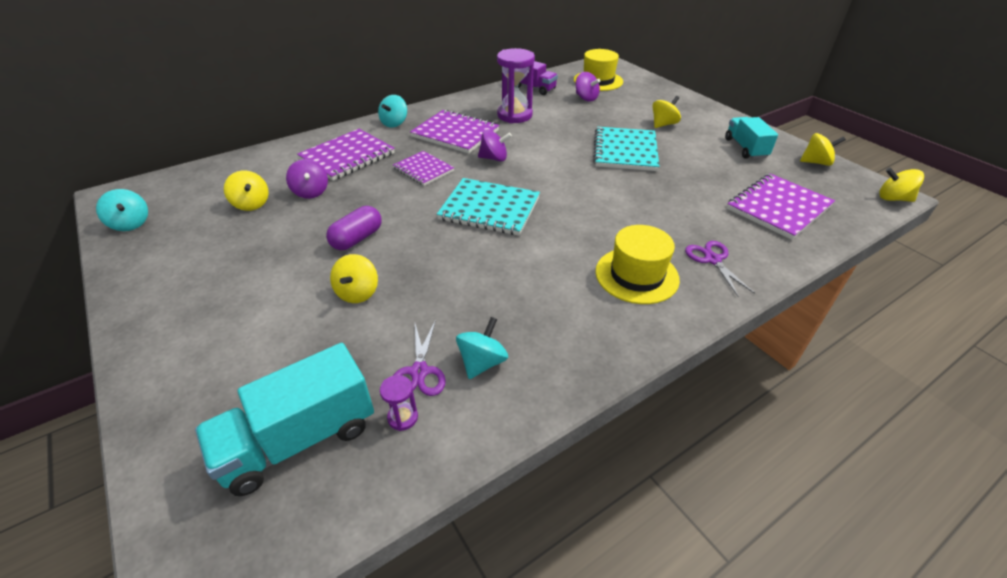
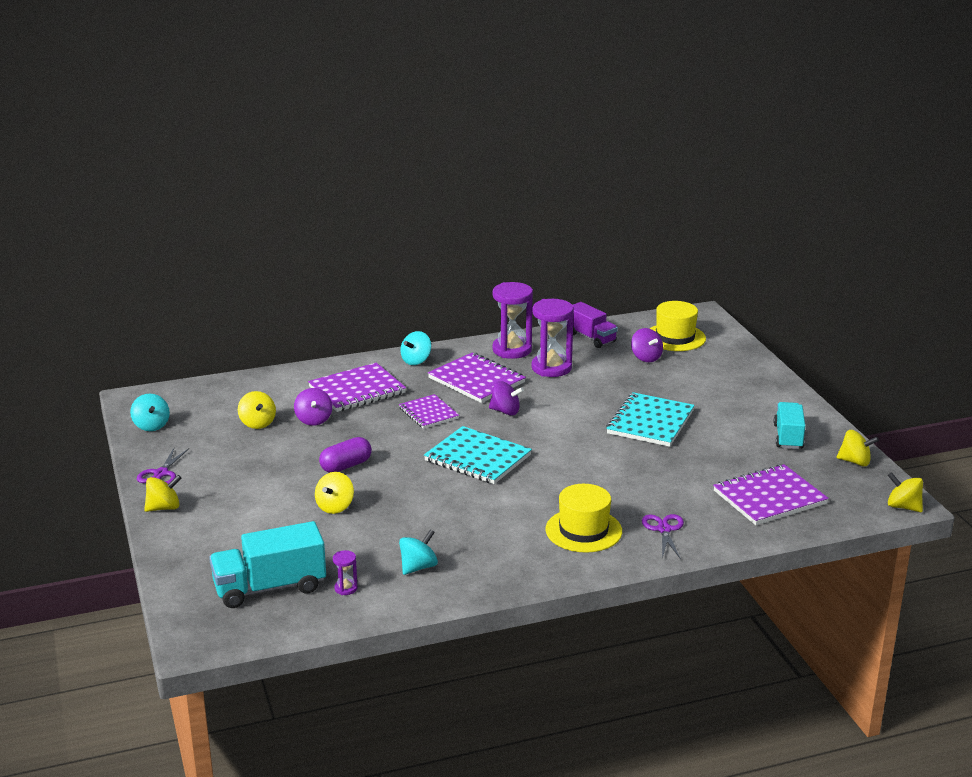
camera: 15 degrees right, 15 degrees down
(419, 371) = (367, 565): purple scissors -> purple scissors (161, 473)
(474, 105) = (512, 350): none -> purple hourglass
(663, 124) = (715, 399): yellow spinning top -> yellow spinning top (164, 508)

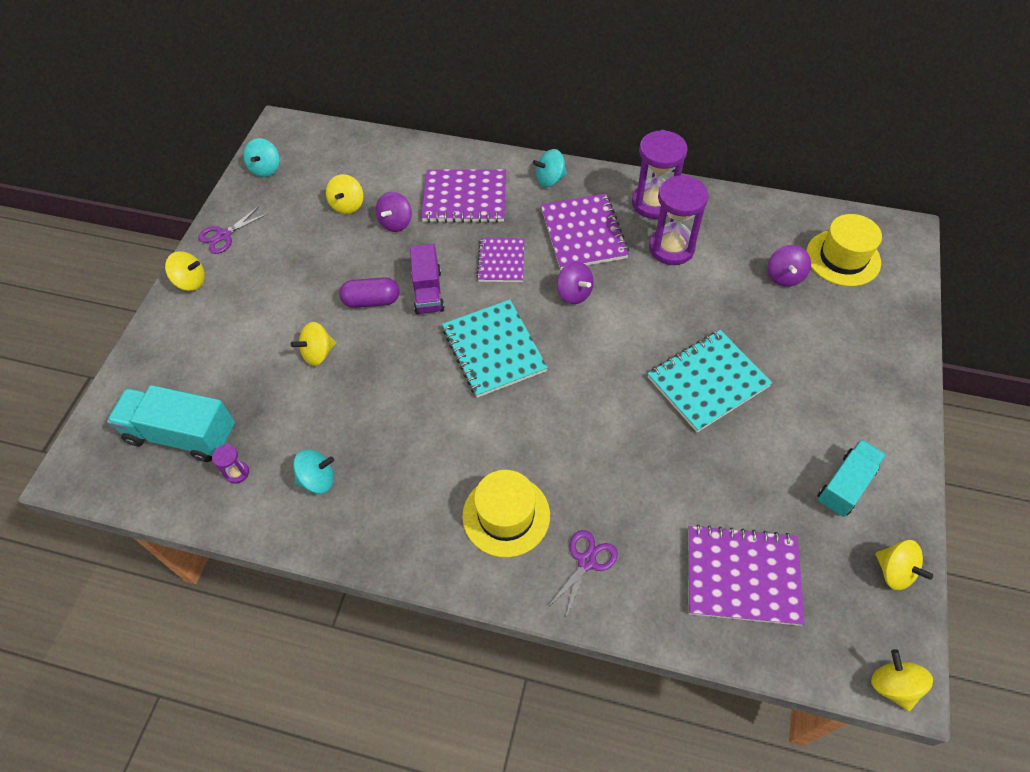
camera: 35 degrees right, 30 degrees up
(591, 338) = (749, 219): purple truck -> purple truck (428, 291)

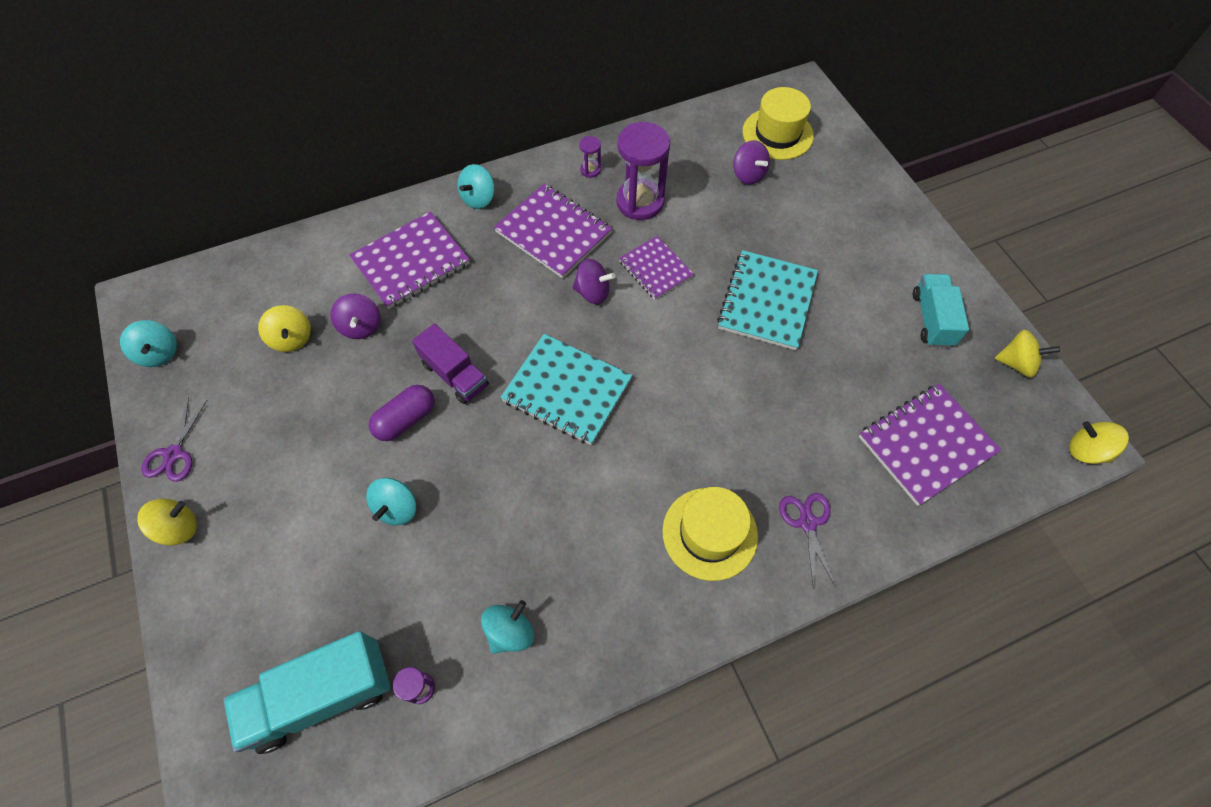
camera: 40 degrees left, 5 degrees up
(318, 353) = (397, 508): yellow spinning top -> turquoise spinning top
(501, 261) = (500, 303): purple notebook -> purple notebook (655, 269)
(653, 203) = (590, 170): purple hourglass -> purple hourglass, size x0.44

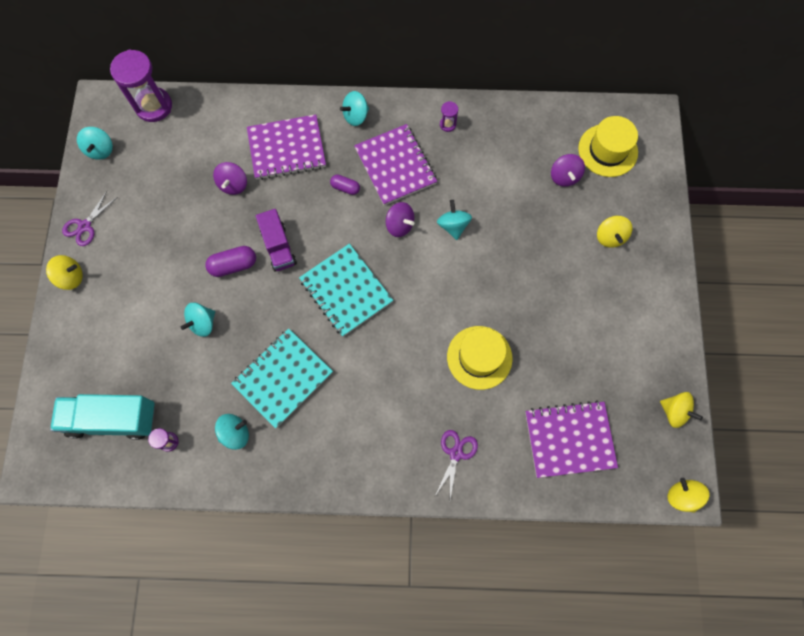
camera: 25 degrees right, 10 degrees up
(292, 338) = (186, 174): yellow spinning top -> yellow spinning top (610, 237)
(506, 277) = (345, 188): none -> purple capsule
(640, 202) = (470, 167): purple hourglass -> purple hourglass (154, 106)
(655, 269) = (453, 226): purple notebook -> turquoise spinning top
(709, 533) = (388, 430): yellow hat -> yellow hat (479, 357)
(767, 301) = (519, 285): turquoise notebook -> turquoise notebook (283, 378)
(931, 319) = (633, 351): turquoise truck -> none

